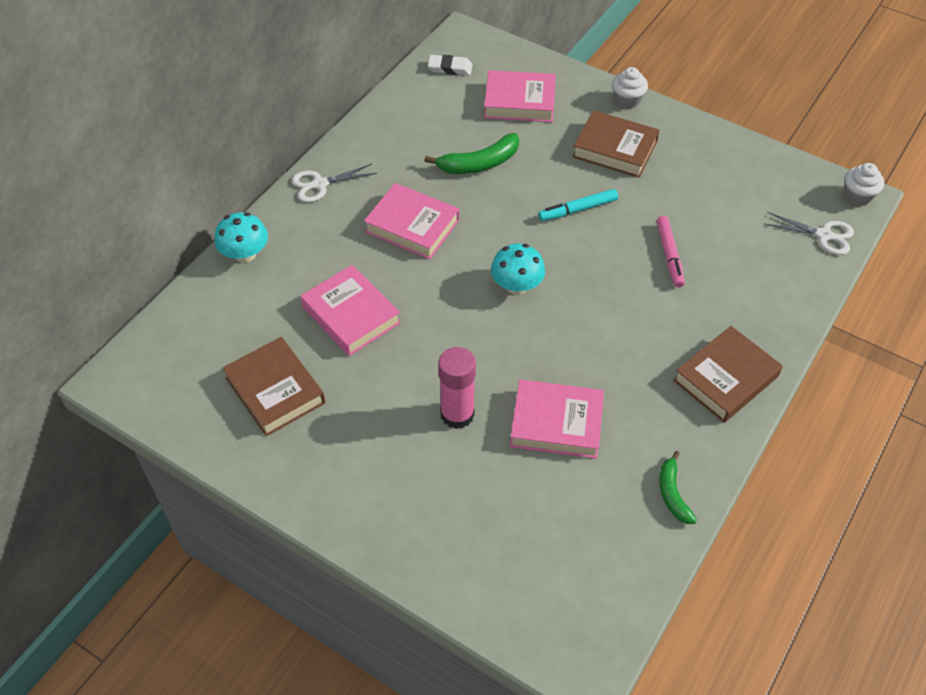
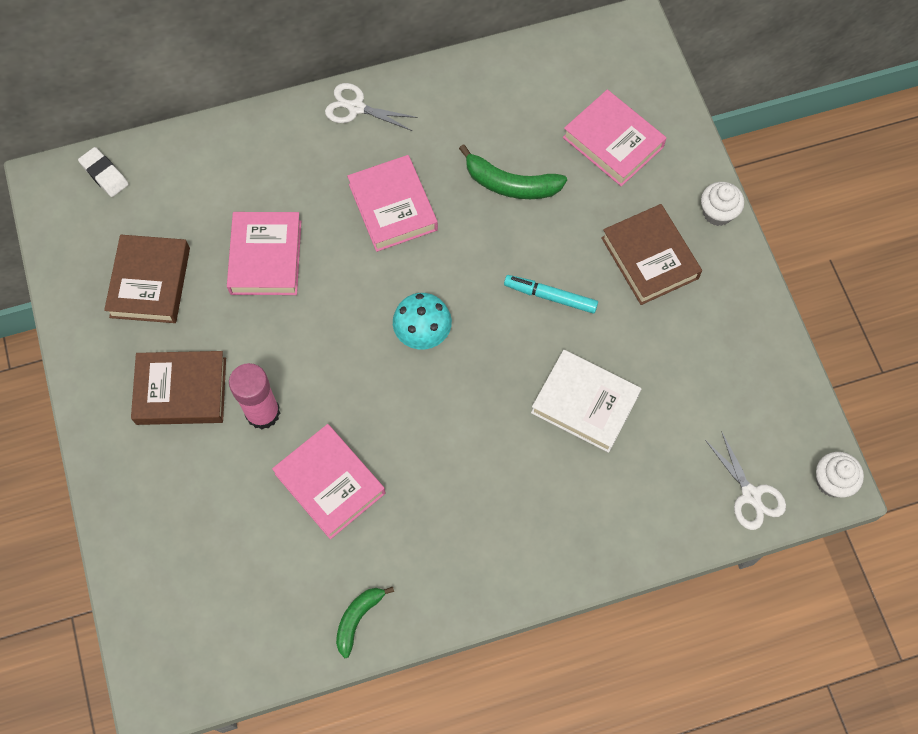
camera: 40 degrees right, 15 degrees up
(245, 254) = (237, 135): turquoise mushroom -> none
(450, 68) = (585, 59): white eraser -> white eraser (104, 174)
(669, 255) = (585, 404): pink marker -> white book
(725, 378) = (507, 557): brown book -> brown book (181, 391)

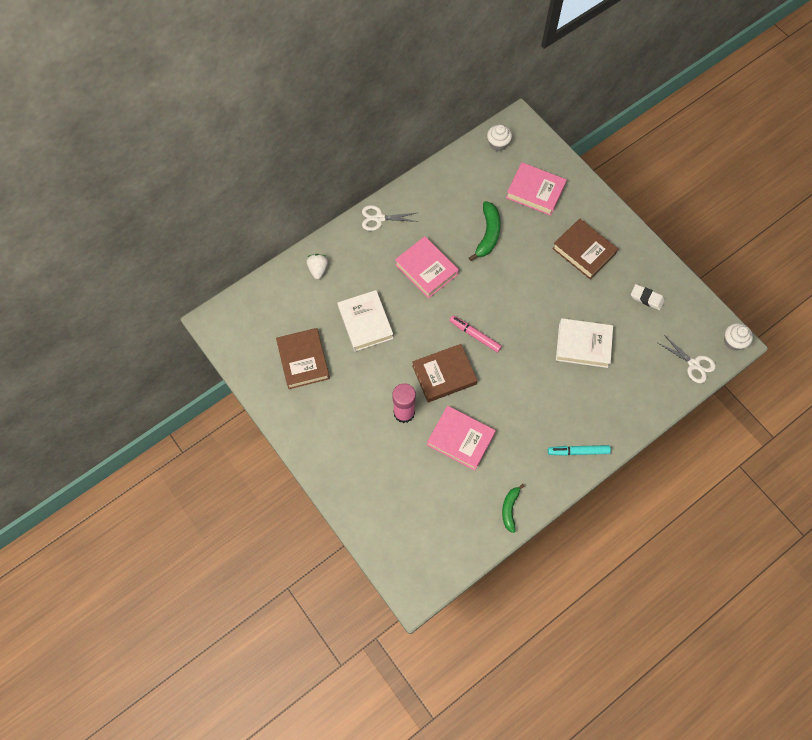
camera: 20 degrees left, 0 degrees up
(104, 174) = (246, 306): white eraser -> white eraser (646, 298)
(181, 391) = (350, 417): brown book -> brown book (444, 375)
(232, 155) = (318, 269): none -> white strawberry
(266, 257) = (365, 323): pink book -> white book
(422, 332) = (475, 335): turquoise mushroom -> pink marker
(510, 184) = (488, 234): green banana -> green banana turned 75 degrees counterclockwise
(551, 297) = (538, 291): turquoise marker -> turquoise marker (578, 451)
(717, 213) = (610, 213): white cupcake -> white cupcake (498, 144)

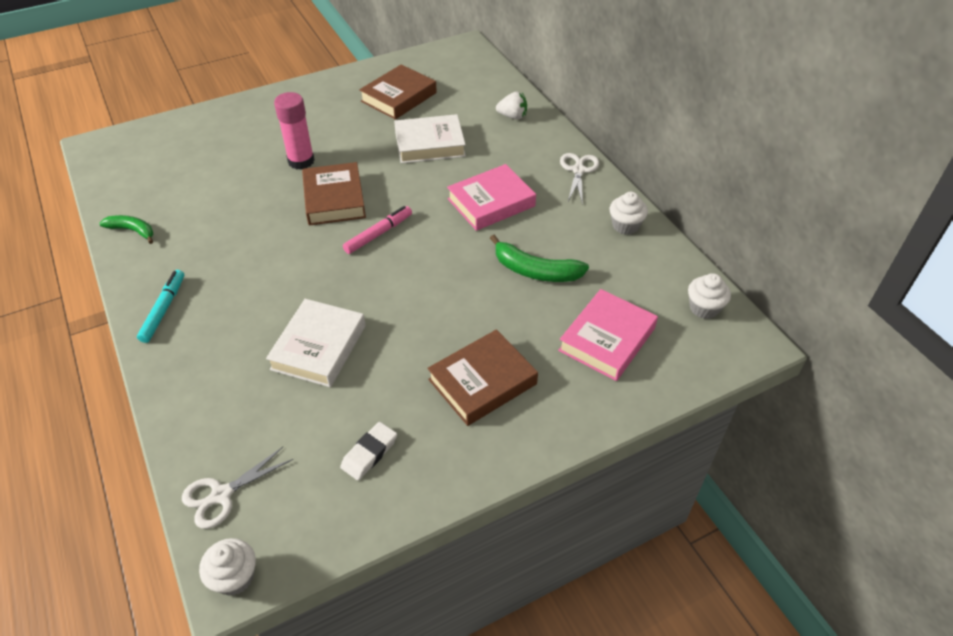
camera: 100 degrees right, 20 degrees down
(303, 360) = (398, 97): brown book -> brown book turned 45 degrees counterclockwise
(433, 186) = (625, 226): none -> white cupcake
(460, 439) = (243, 201): pink book -> none

